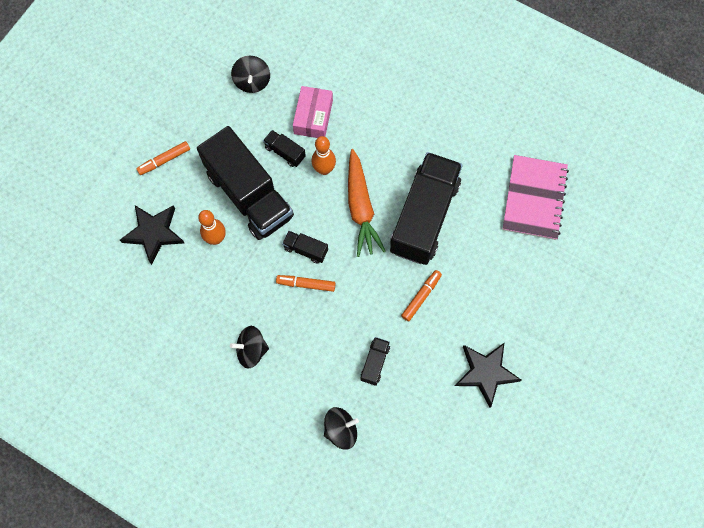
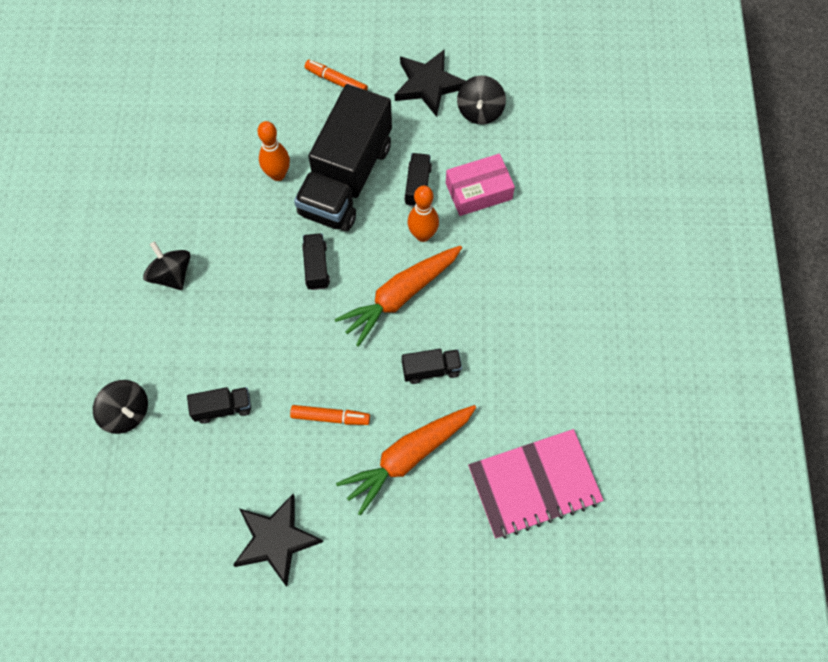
camera: 60 degrees right, 5 degrees down
(154, 233) = (250, 116): black star -> black star (428, 85)
(252, 81) = (480, 111): black spinning top -> black spinning top turned 45 degrees counterclockwise
(306, 284) = (276, 288): orange marker -> none
(424, 217) = (431, 370): black truck -> black truck, size x0.41
(475, 263) = (408, 457): none -> orange carrot

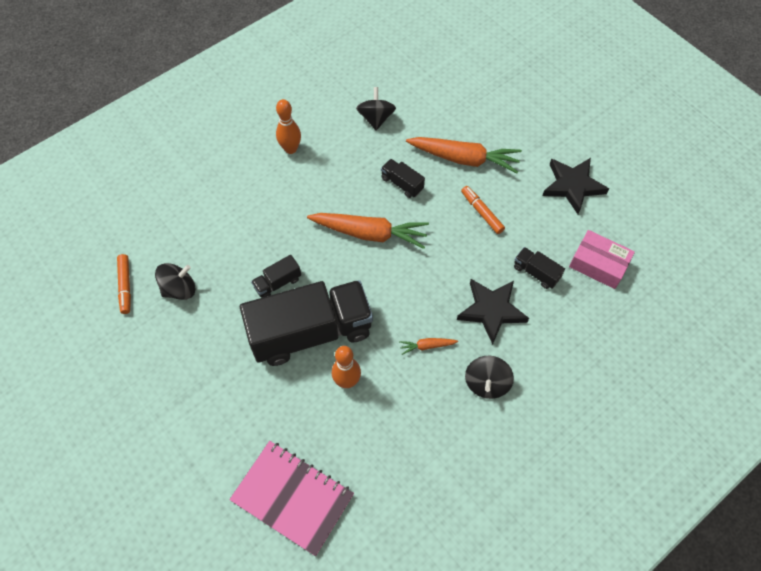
camera: 130 degrees left, 5 degrees down
(126, 413) = (595, 324): black spinning top -> black spinning top (376, 118)
(247, 256) = (427, 346): none -> orange carrot
(316, 267) = (395, 297): black truck -> none
(336, 81) = (228, 409): orange marker -> orange marker (125, 286)
(423, 235) = (314, 252): orange bowling pin -> orange bowling pin (291, 149)
(428, 85) = (181, 340): black star -> black star (491, 310)
(478, 191) = (250, 244): pink box -> pink box (598, 264)
(534, 484) = (419, 95): pink notebook -> pink notebook (292, 497)

